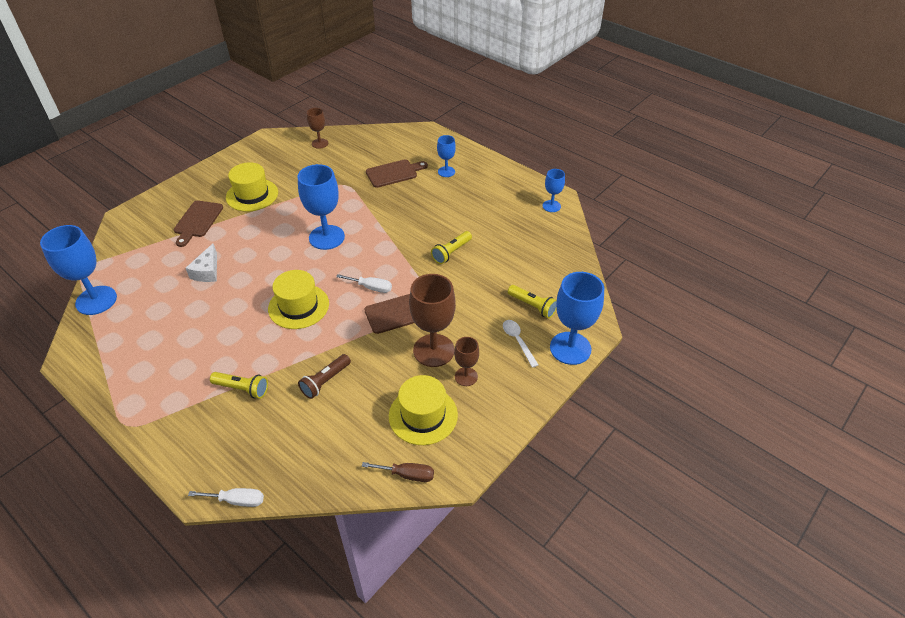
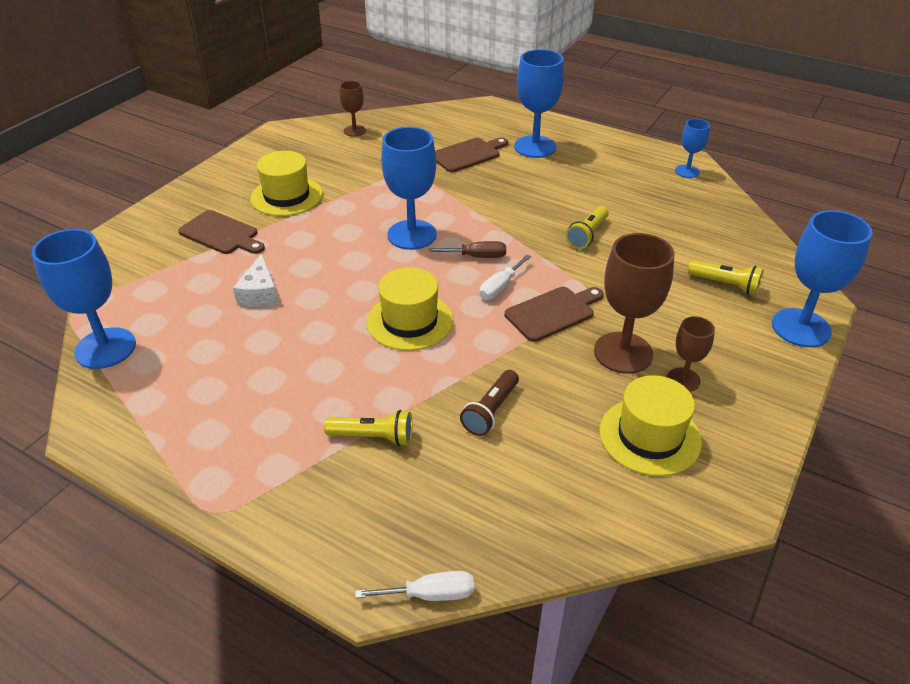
camera: 10 degrees left, 5 degrees down
(197, 221) = (221, 234): brown cutting board -> brown cutting board turned 60 degrees counterclockwise
(371, 287) = (500, 287): white screwdriver -> white screwdriver turned 120 degrees clockwise
(407, 475) = (667, 518): brown screwdriver -> brown screwdriver (477, 257)
(446, 171) = (535, 147): blue goblet -> blue goblet, size x1.85
(518, 341) = (729, 328): white spoon -> none

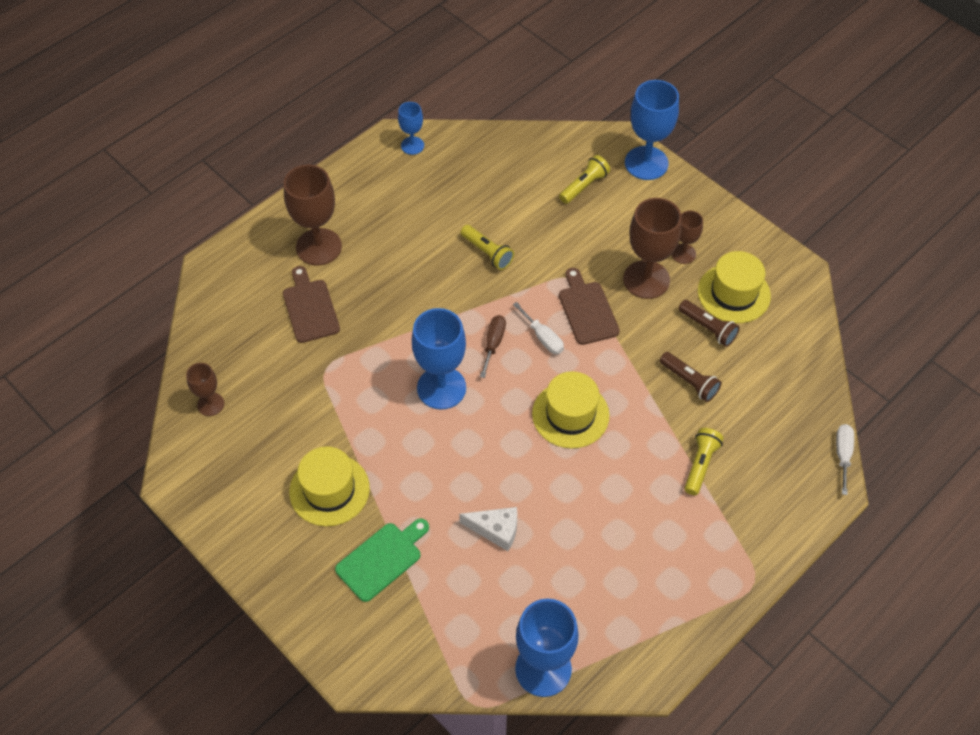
camera: 75 degrees left, 15 degrees up
(221, 234) = (382, 559): brown cutting board -> green cutting board
(535, 147) = (318, 247): blue goblet -> brown goblet
(580, 418) = (708, 328): none -> brown flashlight

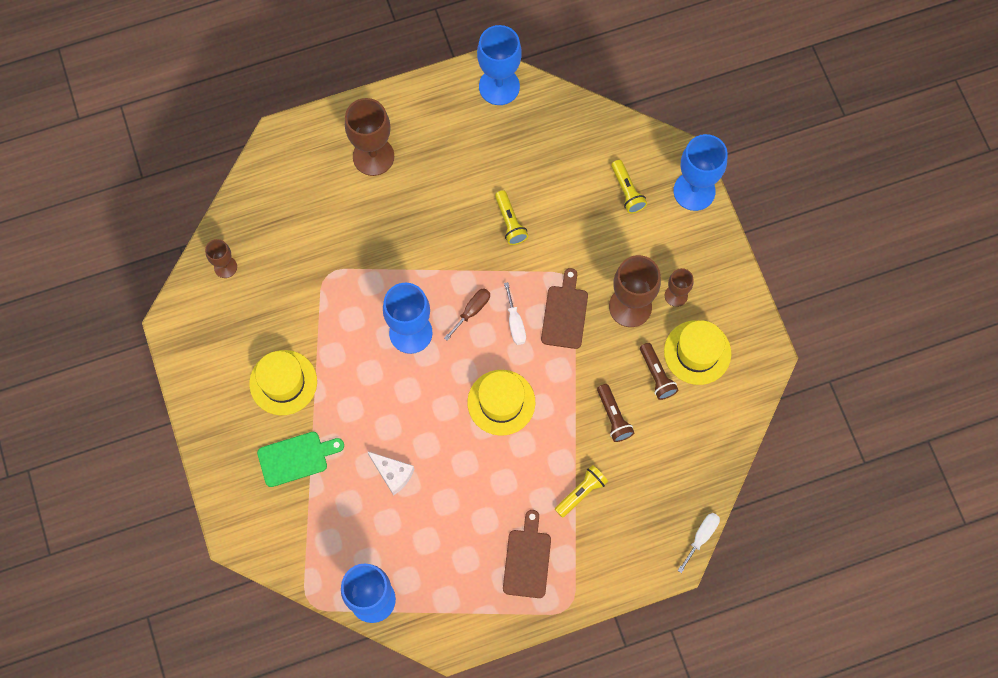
camera: 25 degrees right, 15 degrees up
(310, 308) = (340, 212): brown cutting board -> brown cutting board (527, 559)
(412, 145) = (499, 86): blue goblet -> blue goblet, size x1.85
(584, 186) = (627, 191): yellow flashlight -> yellow flashlight turned 90 degrees clockwise

